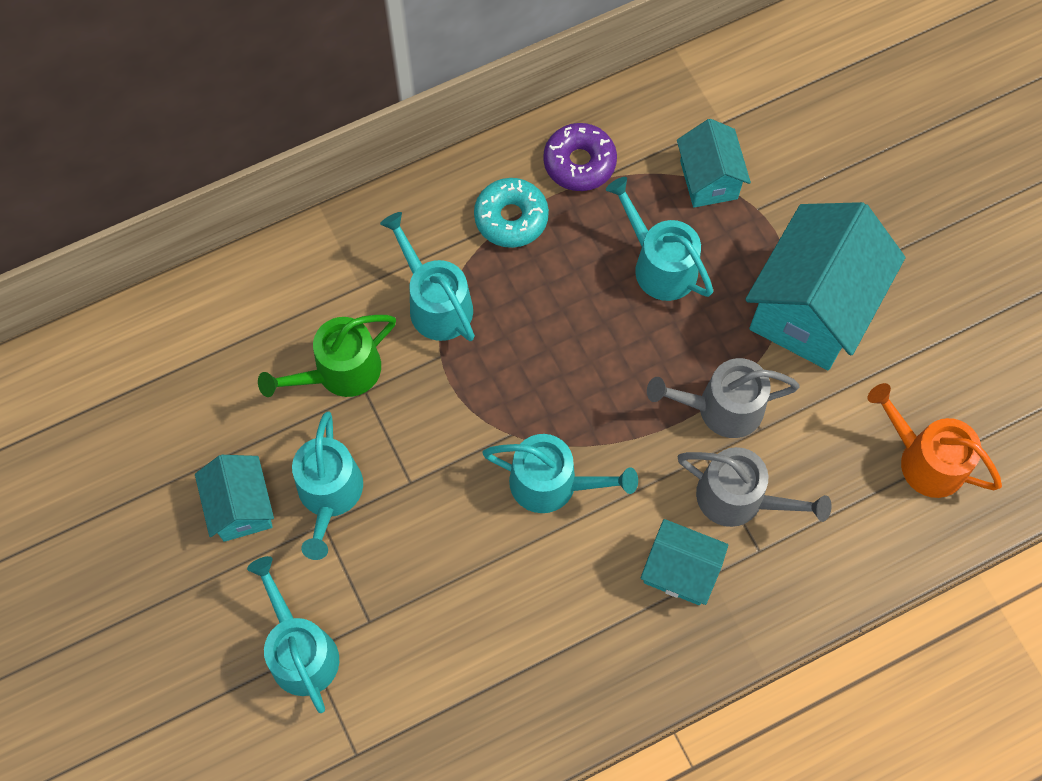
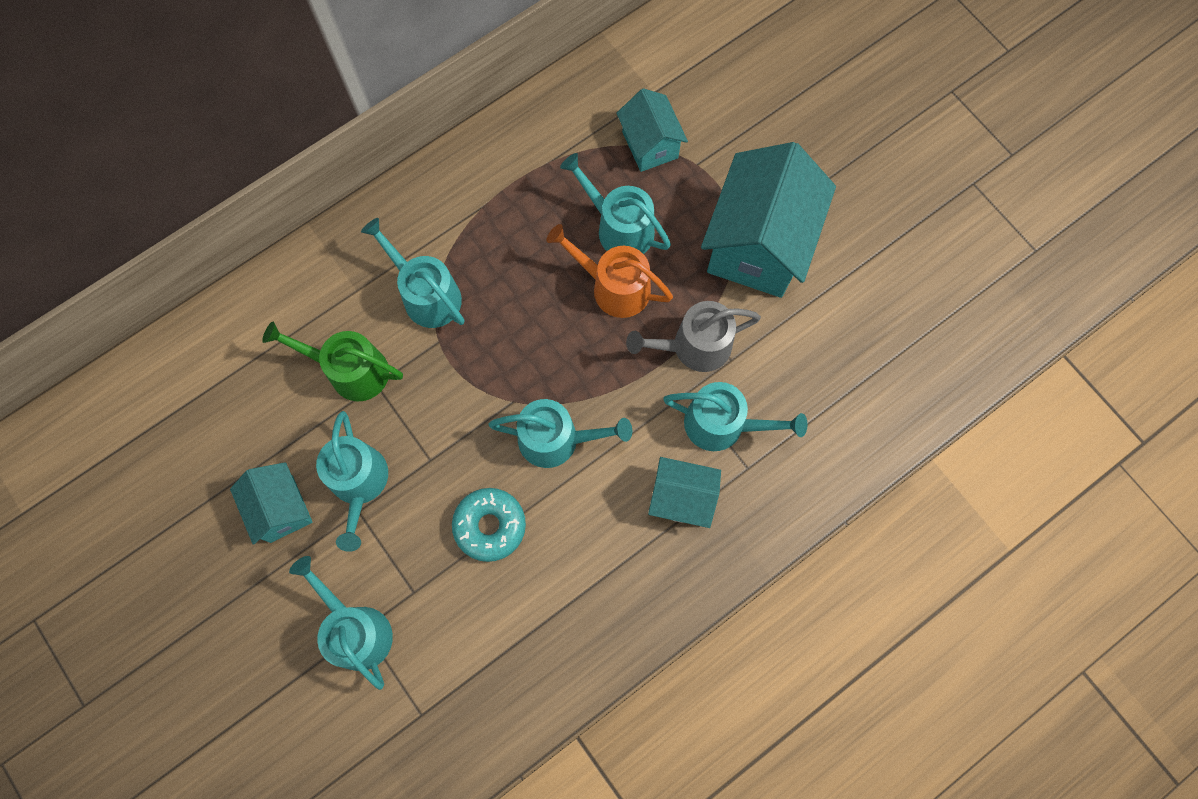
camera: 10 degrees left, 5 degrees up
(340, 372) = (351, 370): green watering can -> green watering can turned 60 degrees clockwise
(511, 218) = (481, 207): turquoise donut -> turquoise donut (490, 526)
(579, 163) = (534, 148): purple donut -> none
(739, 498) = (722, 424): grey watering can -> turquoise watering can
(925, 460) = (877, 362): orange watering can -> orange watering can (614, 287)

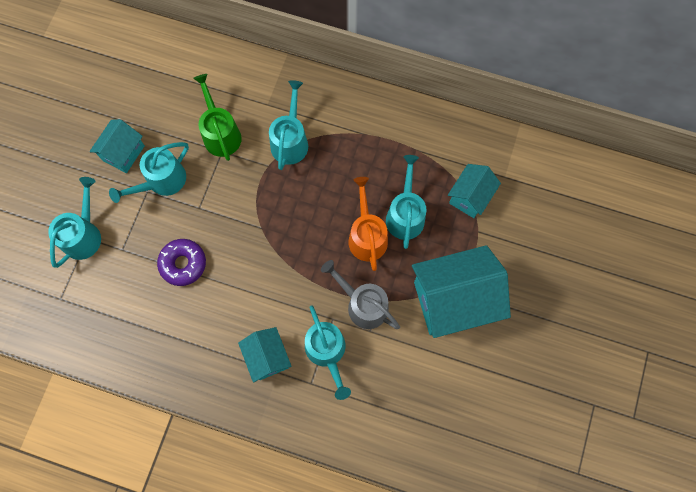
camera: 55 degrees right, 0 degrees up
(490, 526) = (183, 264): turquoise donut -> purple donut
(556, 439) = (255, 266): turquoise watering can -> none

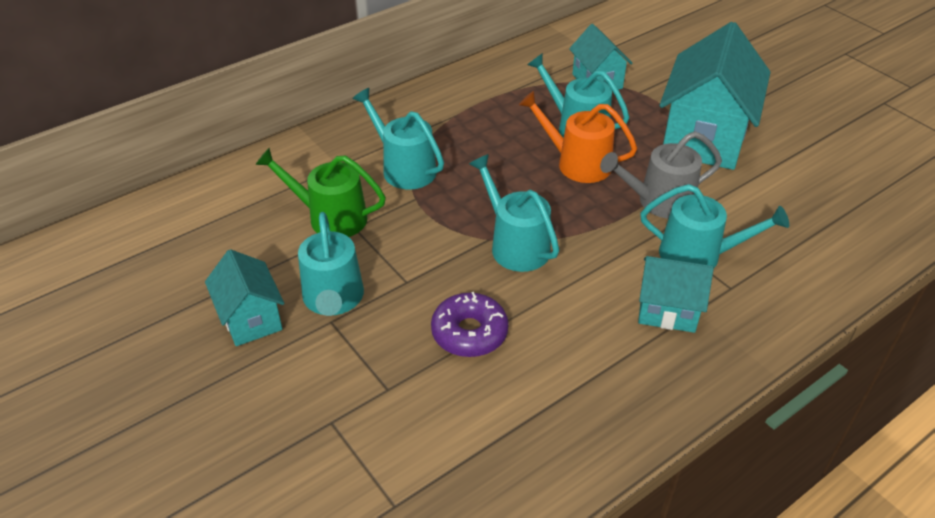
camera: 55 degrees left, 30 degrees down
(84, 235) = (322, 422): turquoise watering can -> turquoise watering can (515, 245)

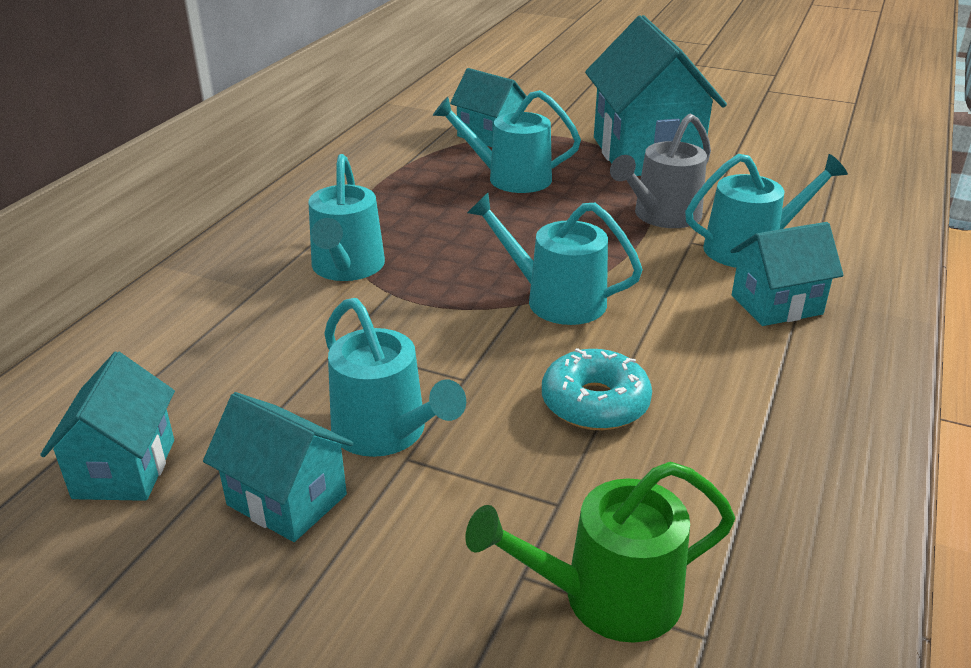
camera: 30 degrees left, 10 degrees down
(188, 264) = (124, 469): none -> turquoise house
(330, 217) = (296, 346): green watering can -> green watering can (607, 597)
(404, 168) = (346, 267): turquoise watering can -> turquoise watering can turned 105 degrees counterclockwise
(469, 333) = (595, 403): purple donut -> turquoise donut
(577, 163) = (544, 208): orange watering can -> none

